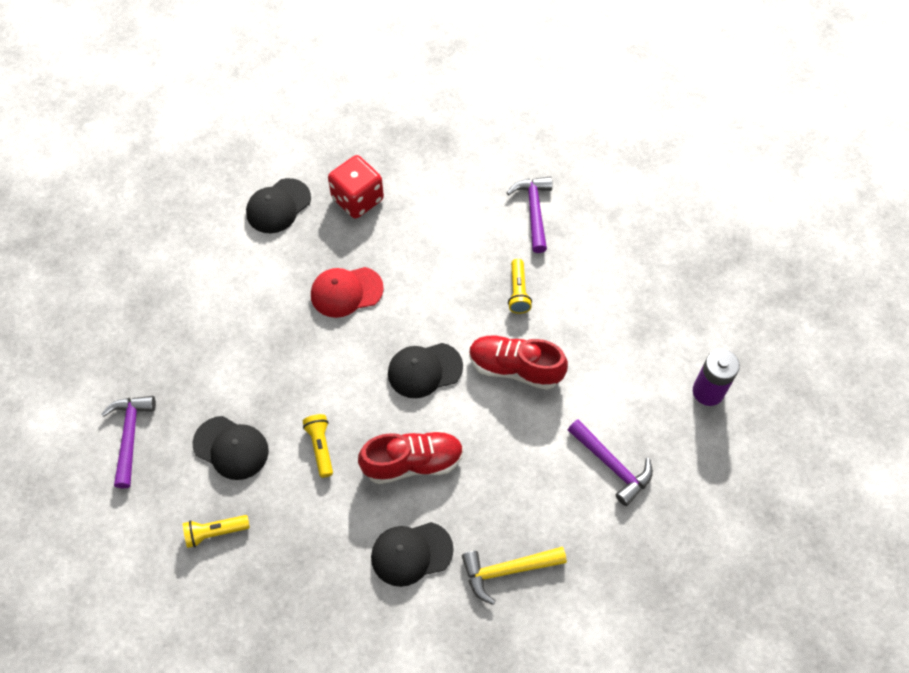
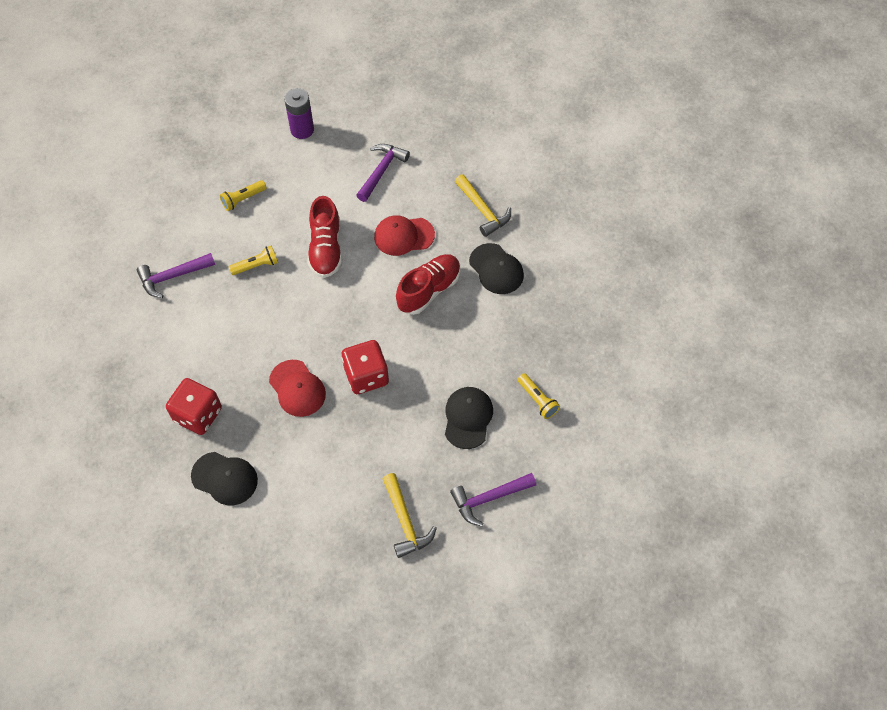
camera: 110 degrees left, 0 degrees up
(150, 348) = (405, 521): none -> yellow hammer
(320, 447) = (441, 355): yellow flashlight -> yellow flashlight (243, 199)
(330, 361) = (366, 376): none -> red dice
(413, 463) = (429, 290): red shoe -> red shoe turned 75 degrees clockwise
(424, 370) = (349, 307): black cap -> none
(502, 460) = (403, 236): none -> red cap

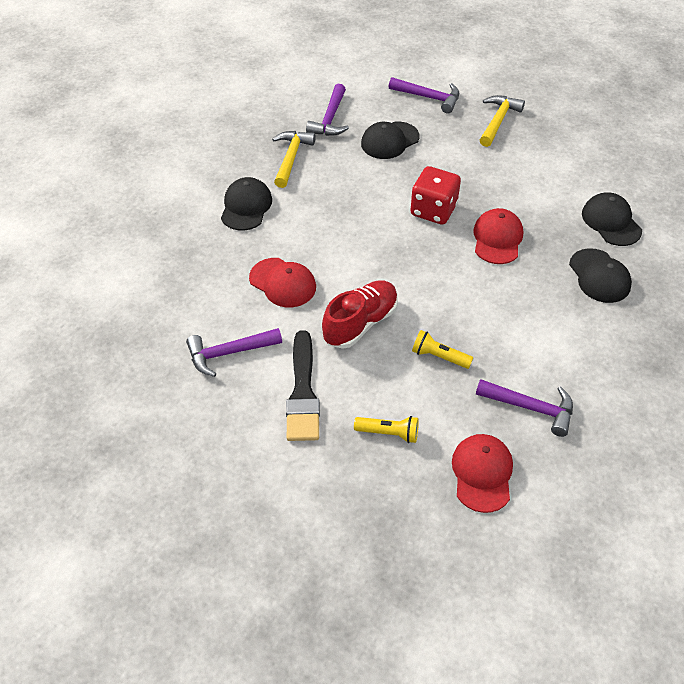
camera: 135 degrees left, 10 degrees down
(171, 218) = (482, 473): none -> red cap
(198, 415) = (599, 276): red dice -> black cap
(302, 130) = (249, 462): purple battery -> none
(314, 183) = (303, 392): none -> black brush
(429, 290) = (315, 230): red shoe -> none
(483, 210) = (194, 253): yellow hammer -> yellow hammer (291, 158)
(538, 400) = (330, 119): yellow flashlight -> purple hammer

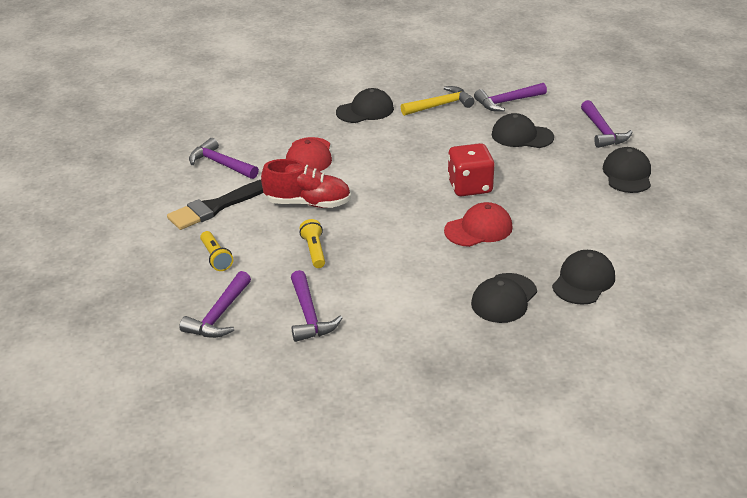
camera: 55 degrees right, 15 degrees down
(482, 473) = (219, 315): red cap -> purple hammer
(498, 120) = (627, 174): yellow hammer -> black cap

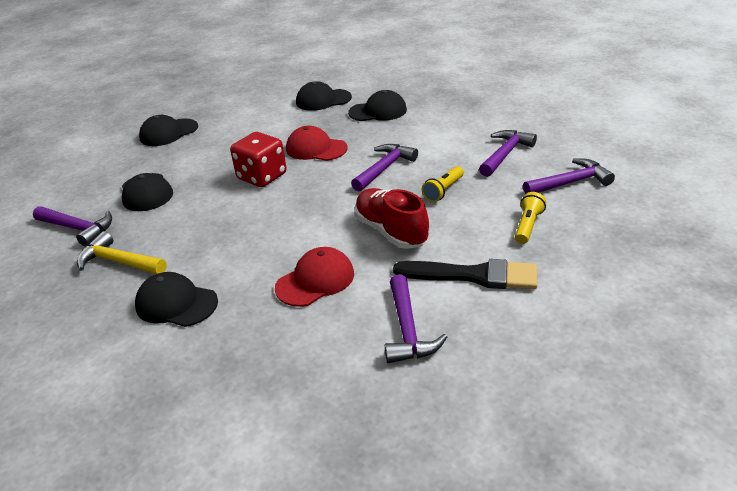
camera: 130 degrees left, 0 degrees up
(602, 132) = (103, 164): purple hammer -> purple hammer (384, 168)

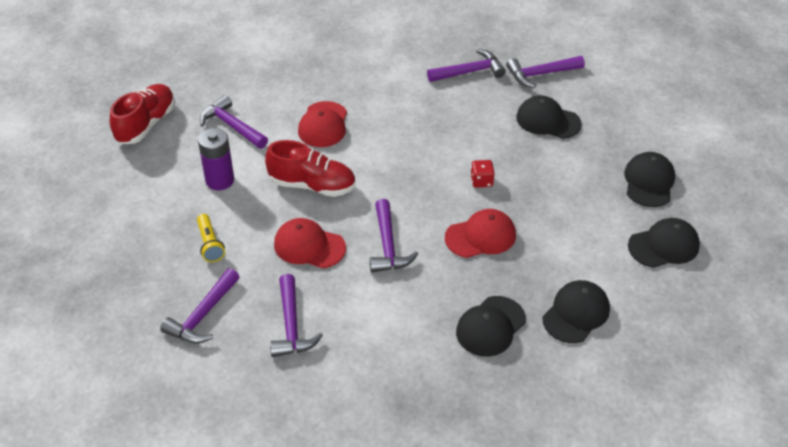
camera: 135 degrees right, 10 degrees up
(118, 262) = (470, 72): yellow hammer -> purple hammer
(176, 303) = (390, 71): black cap -> black cap (664, 246)
(262, 177) = (481, 181): red dice -> red dice, size x0.51
(443, 191) = (309, 246): yellow flashlight -> red cap
(473, 275) = (220, 180): black brush -> purple battery
(511, 390) = (146, 124): none -> red shoe

